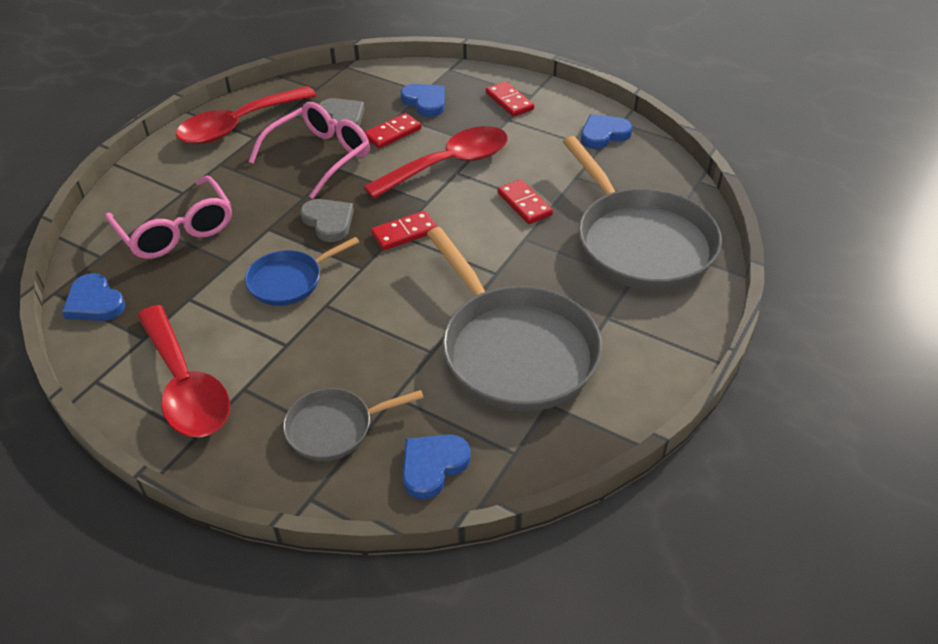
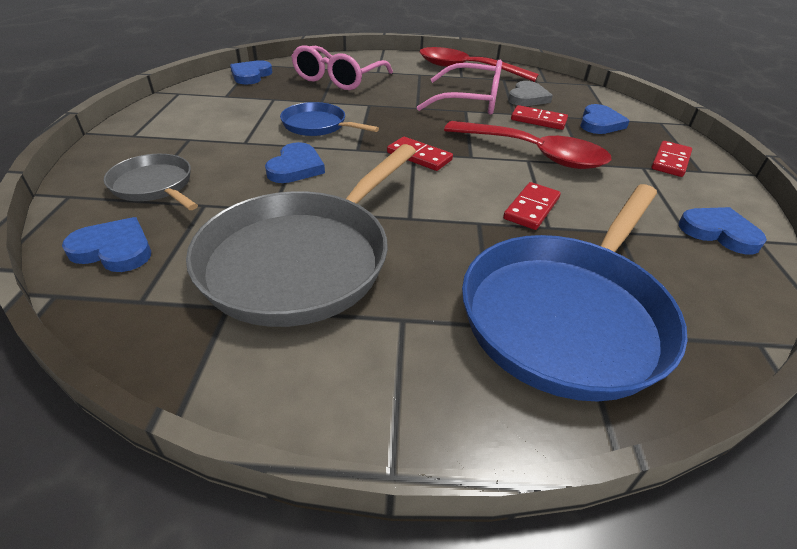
camera: 60 degrees right, 5 degrees down
(186, 386) = (183, 119): red spoon -> none
(328, 222) = (399, 123): grey heart -> none
(367, 319) = (296, 167): none -> blue heart
(640, 242) = (567, 314): grey pan -> blue pan

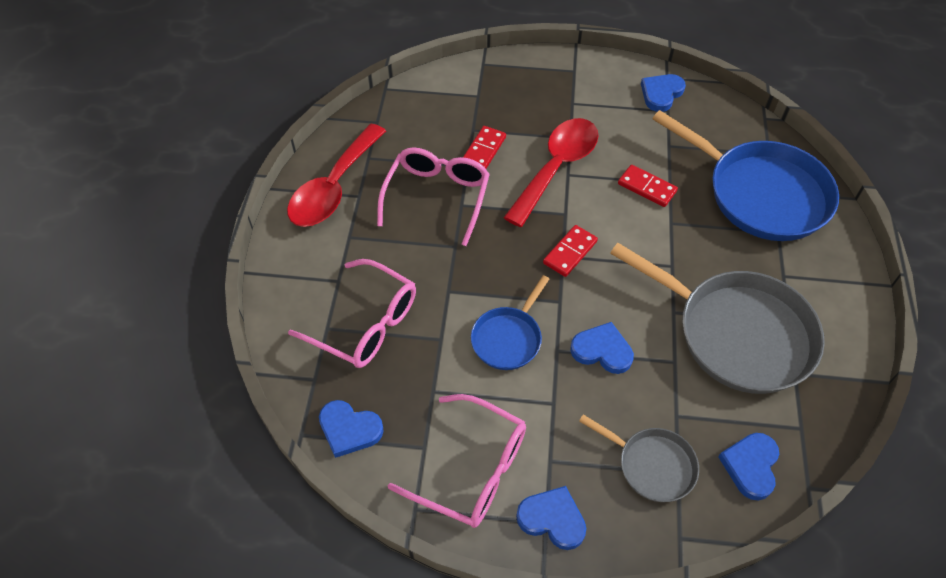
camera: 85 degrees left, 15 degrees up
(154, 186) = (652, 465): grey pan -> grey pan turned 105 degrees counterclockwise
(198, 110) = (472, 470): none -> pink glasses
(527, 98) = (425, 147): grey heart -> none
(600, 123) = (488, 106): blue heart -> blue heart (552, 519)
(670, 161) = (560, 83): red domino -> none

